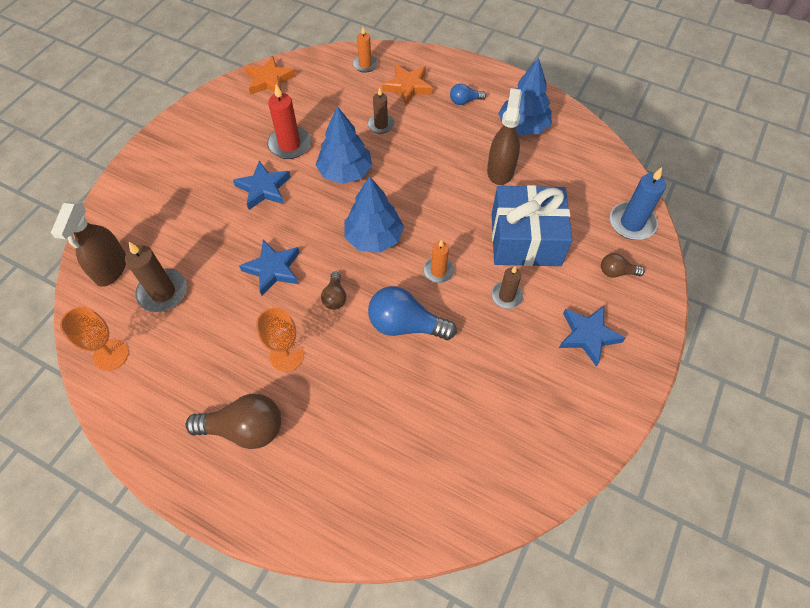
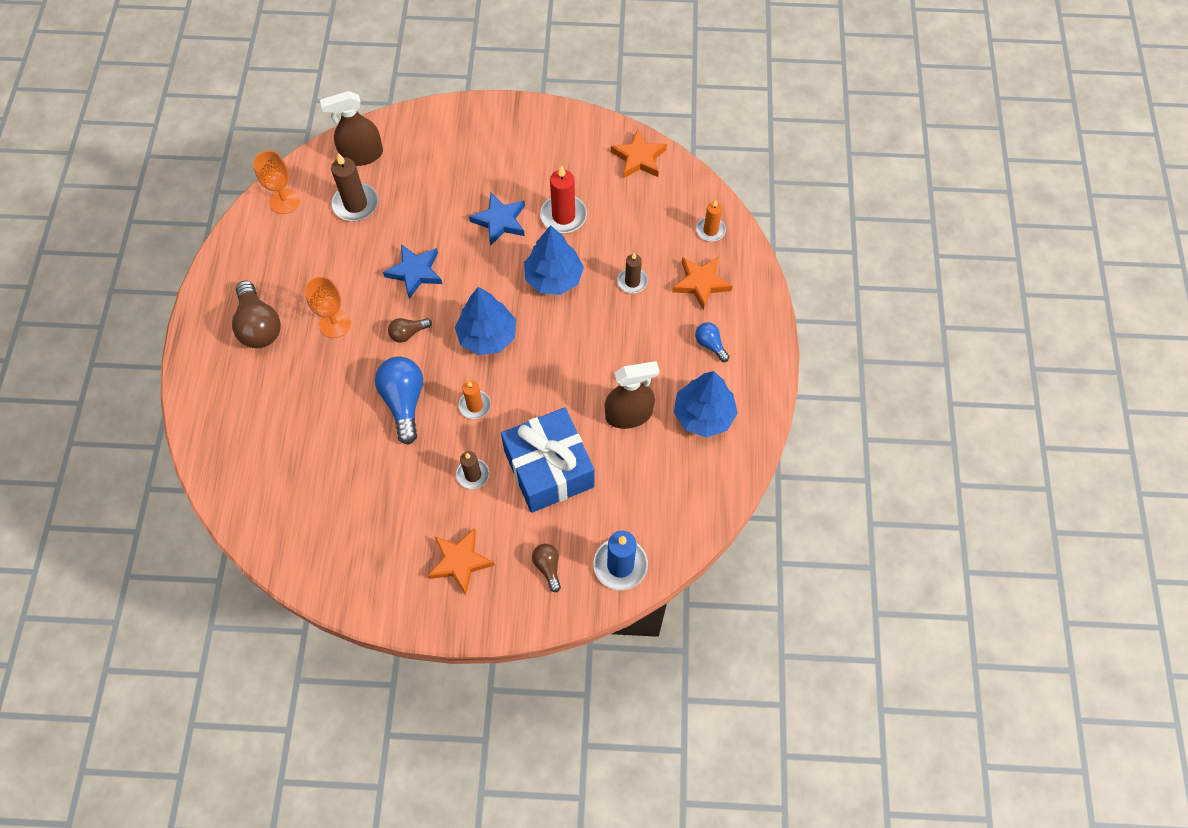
camera: 65 degrees right, 5 degrees up
(588, 336) = (460, 562): blue star -> orange star

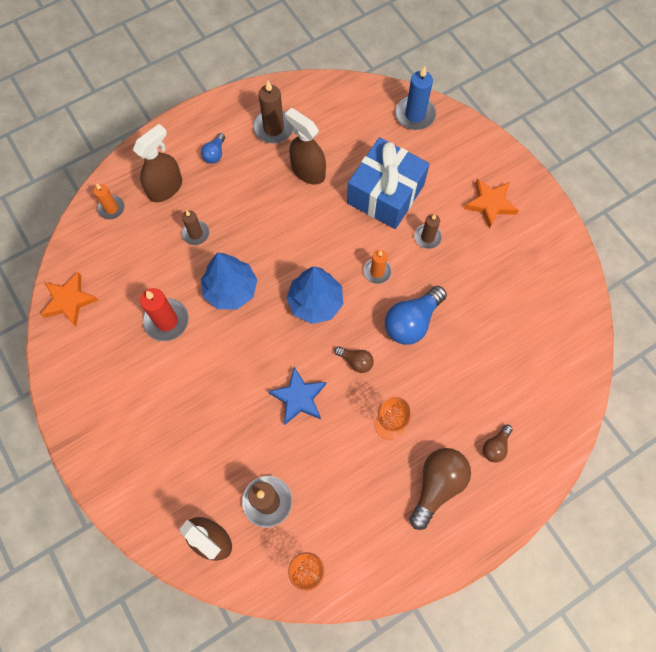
camera: 125 degrees left, 5 degrees up
(500, 221) = (204, 366): blue star -> none
(548, 567) = (450, 152): brown light bulb -> brown light bulb (495, 446)
(701, 283) = (165, 188): orange star -> brown spray bottle
(703, 415) = (273, 128): blue tree -> brown candle

